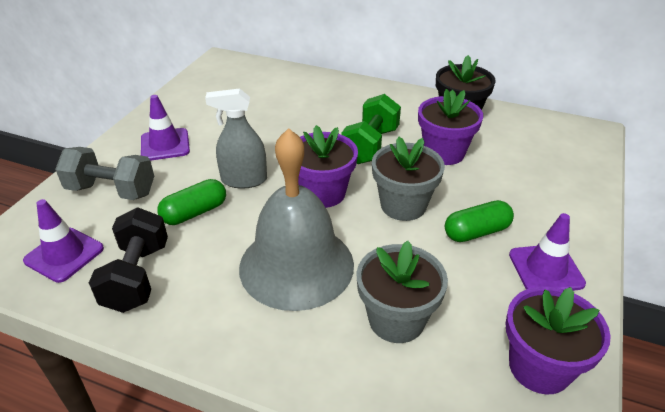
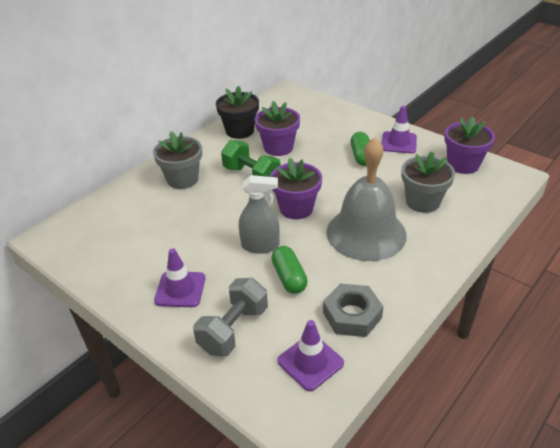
camera: 70 degrees left, 0 degrees up
(137, 277) = (352, 315): black dumbbell -> grey nut
(244, 180) = (260, 245): grey spray bottle -> grey spray bottle turned 105 degrees counterclockwise
(403, 205) = (325, 177): grey flower pot -> grey flower pot (182, 179)

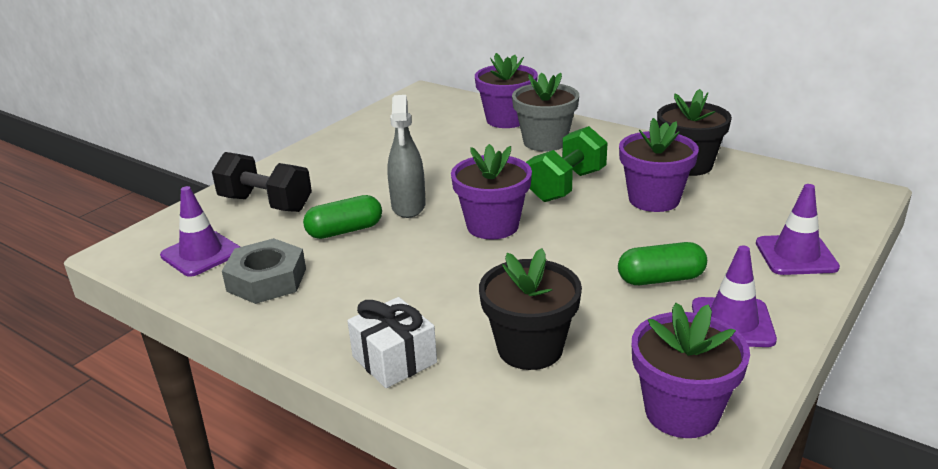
camera: 85 degrees right, 10 degrees down
(134, 194) = (506, 120): none -> purple flower pot
(180, 289) = (335, 168): purple traffic cone -> purple traffic cone (796, 255)
(233, 329) = (266, 204): grey dumbbell -> black dumbbell
(366, 233) = (437, 288): grey bell -> none
(422, 202) = (530, 348): grey flower pot -> black flower pot
(436, 249) = (394, 359): none -> white gift

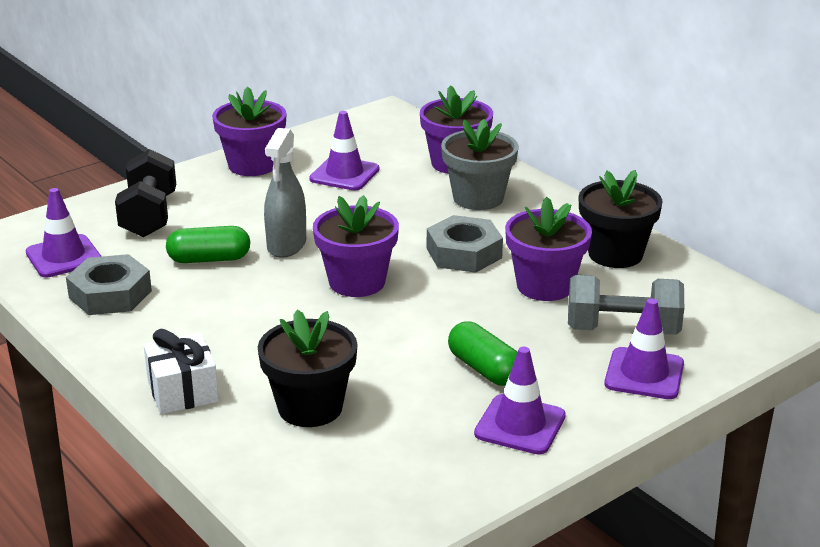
camera: 15 degrees right, 0 degrees up
(266, 204) = (149, 216): black dumbbell -> black dumbbell turned 45 degrees clockwise
(420, 142) = (344, 174): none -> purple traffic cone
(566, 186) = (464, 253): green dumbbell -> grey nut
(661, 279) = (484, 369): green capsule -> green capsule turned 45 degrees clockwise
(681, 412) = (406, 490): purple flower pot -> purple flower pot (252, 165)
(746, 223) = (622, 330): none -> grey dumbbell

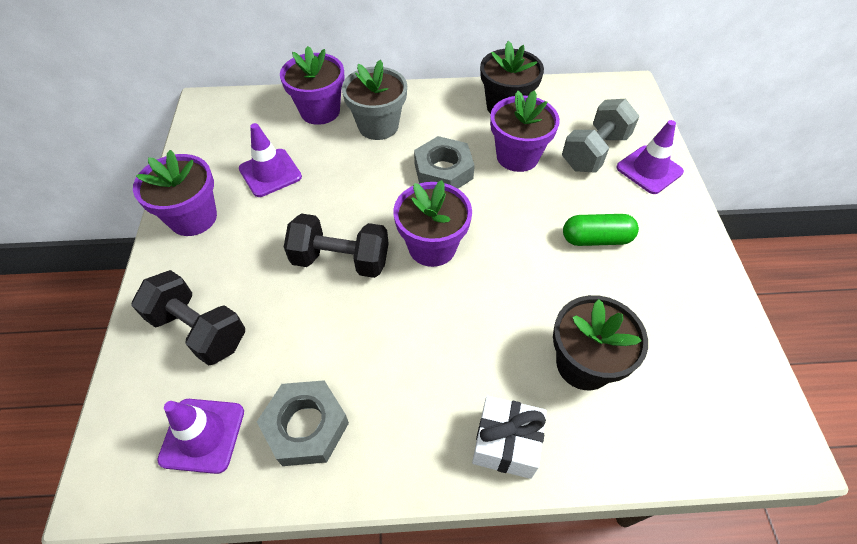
camera: 55 degrees left, 25 degrees up
(209, 259) = (314, 322): green capsule -> none
(286, 245) = (341, 260): grey spray bottle -> black dumbbell
(520, 425) = (672, 257): purple traffic cone -> none

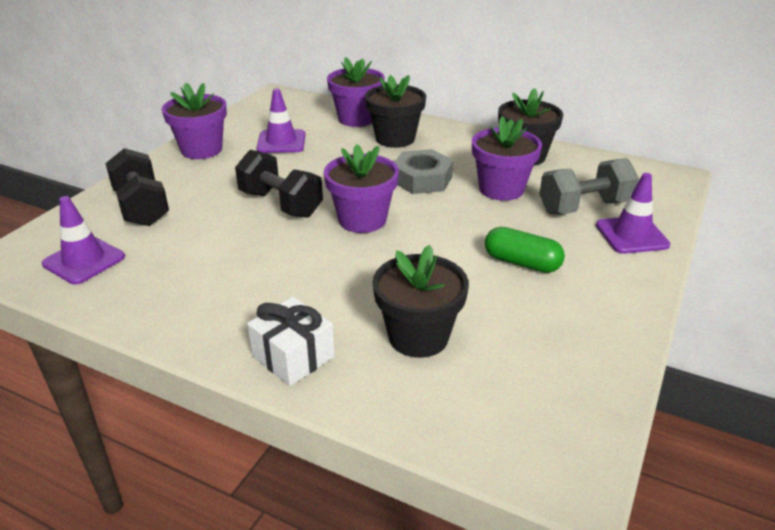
camera: 30 degrees right, 20 degrees down
(306, 426) = (154, 283): grey nut -> none
(378, 126) = (395, 139): grey flower pot -> black flower pot

